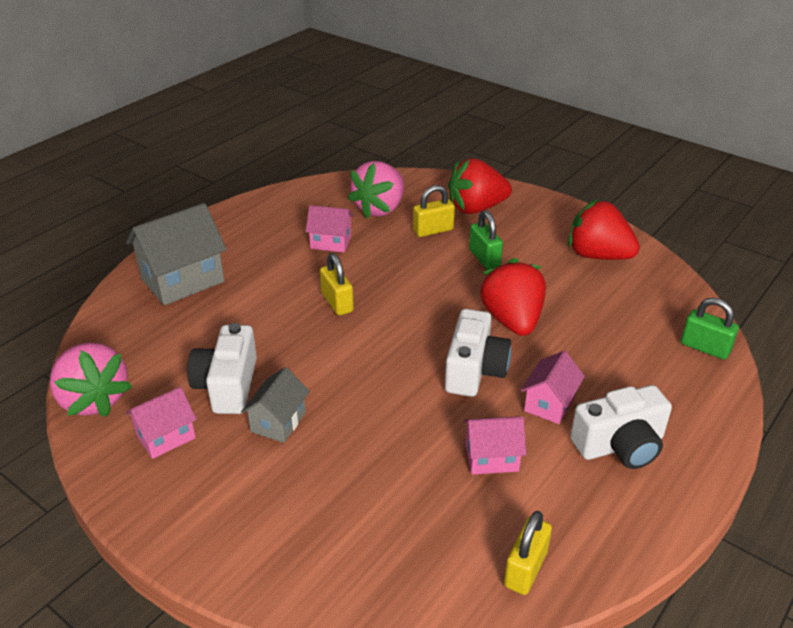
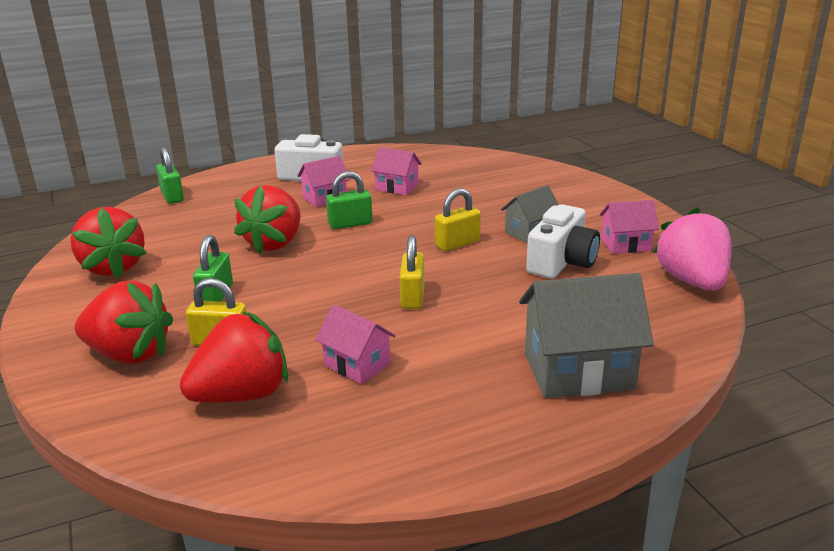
camera: 150 degrees left, 10 degrees down
(380, 209) = (242, 395): pink strawberry -> red strawberry
(474, 370) = (350, 224): white camera -> green padlock
(525, 569) = (429, 156): yellow padlock -> yellow padlock (457, 244)

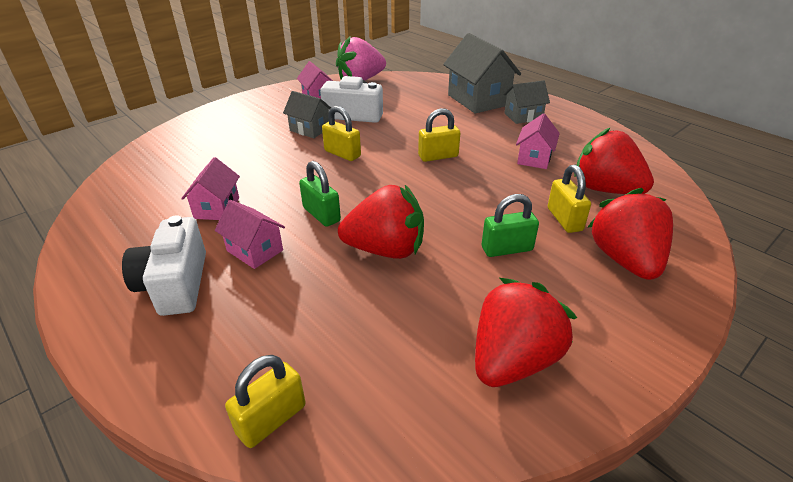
camera: 110 degrees left, 10 degrees up
(172, 196) = (271, 419): green padlock -> yellow padlock
(492, 399) = (523, 116): none -> grey house

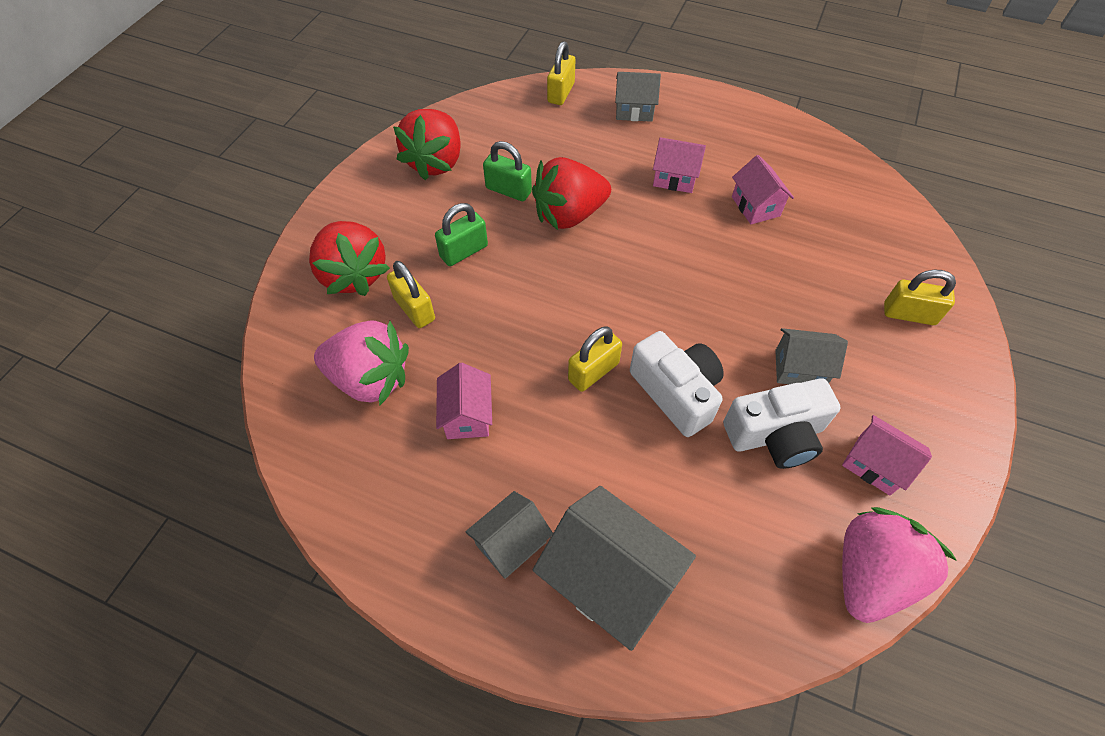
camera: 155 degrees right, 20 degrees up
(175, 284) = (701, 136): white camera -> white camera (676, 392)
(206, 345) = (634, 111): none -> grey house
(321, 214) = (654, 232): green padlock -> green padlock (508, 190)
(342, 154) = (712, 331): yellow padlock -> yellow padlock (909, 314)
(605, 189) = (370, 379): red strawberry -> pink strawberry

